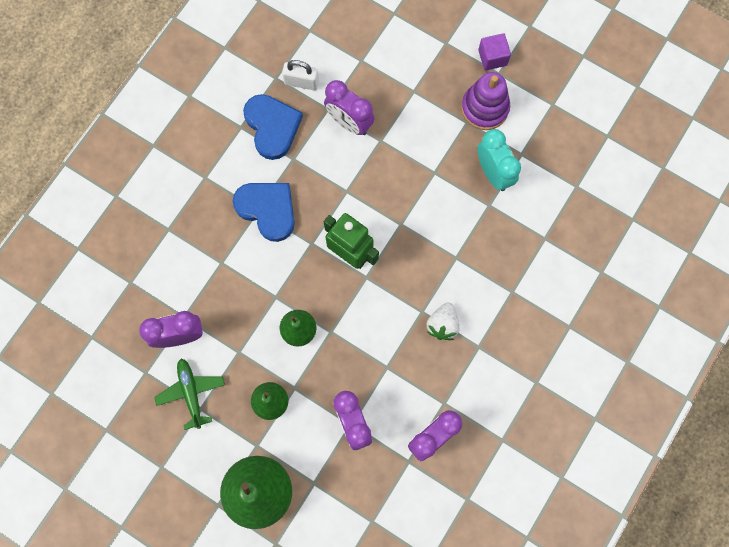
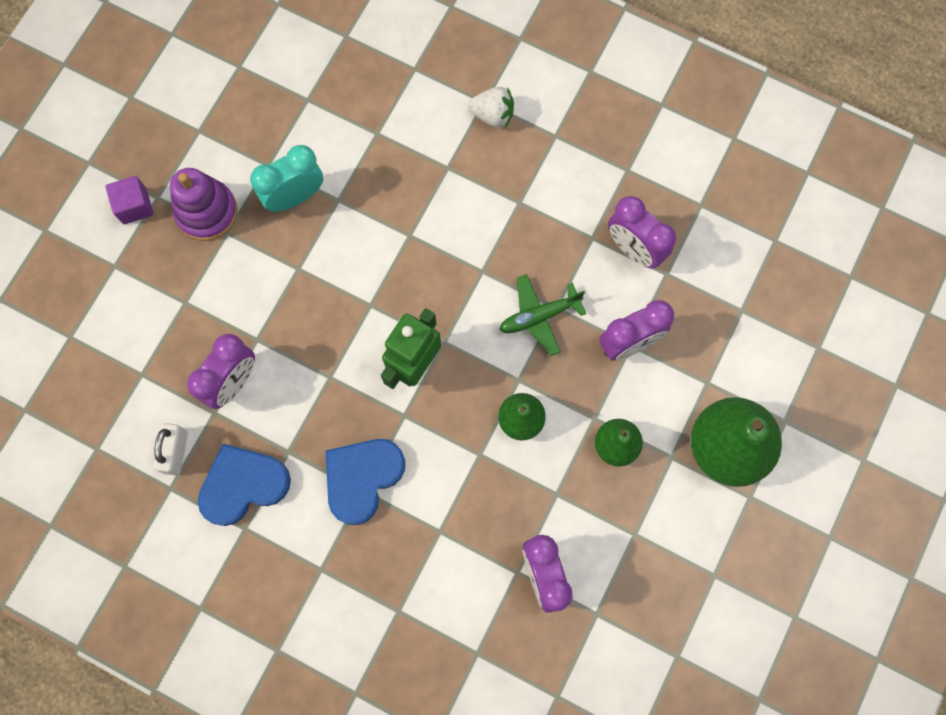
camera: 95 degrees left, 0 degrees up
(191, 393) = (616, 549): green plane -> green plane (539, 316)
(442, 325) = (496, 245): white strawberry -> white strawberry (492, 115)

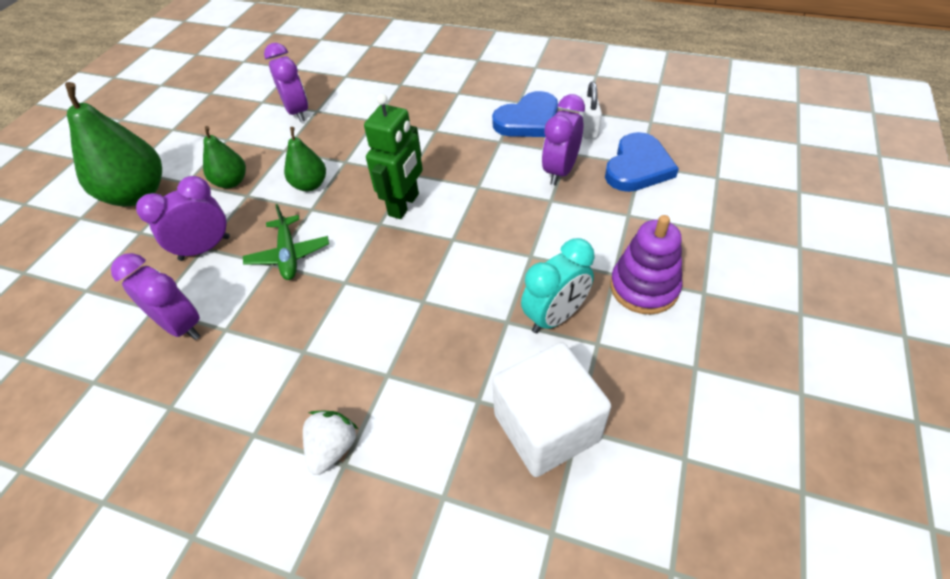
camera: 175 degrees right, 25 degrees down
(135, 206) = (722, 281): purple cube -> none
(329, 104) = (546, 427): none -> white cube
(362, 478) = (437, 136): blue heart -> blue heart (638, 167)
(492, 115) = (333, 448): white strawberry -> white strawberry turned 105 degrees clockwise
(539, 316) = (289, 255): green plane -> green plane turned 105 degrees clockwise

